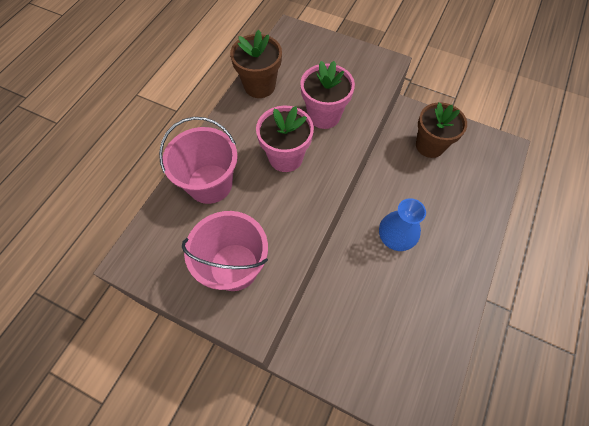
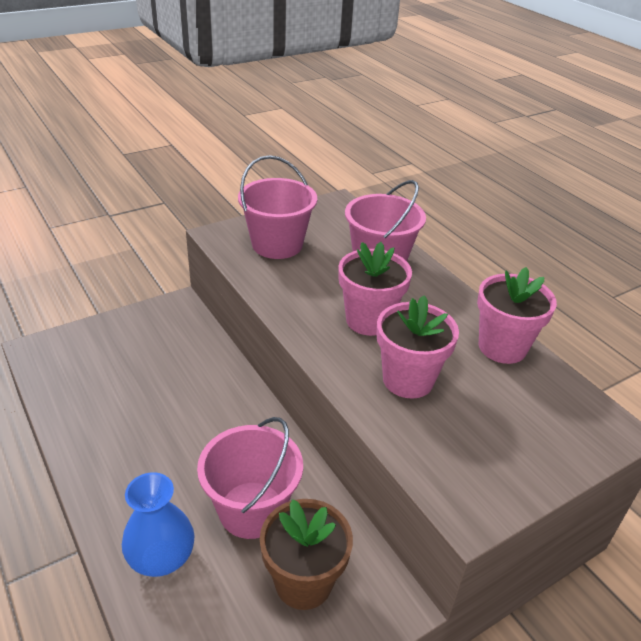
camera: 120 degrees right, 25 degrees down
(259, 86) = (502, 347): brown flower pot -> pink flower pot
(395, 237) = (207, 437): blue vase -> blue vase (161, 557)
(416, 186) = (251, 509): none -> pink bucket

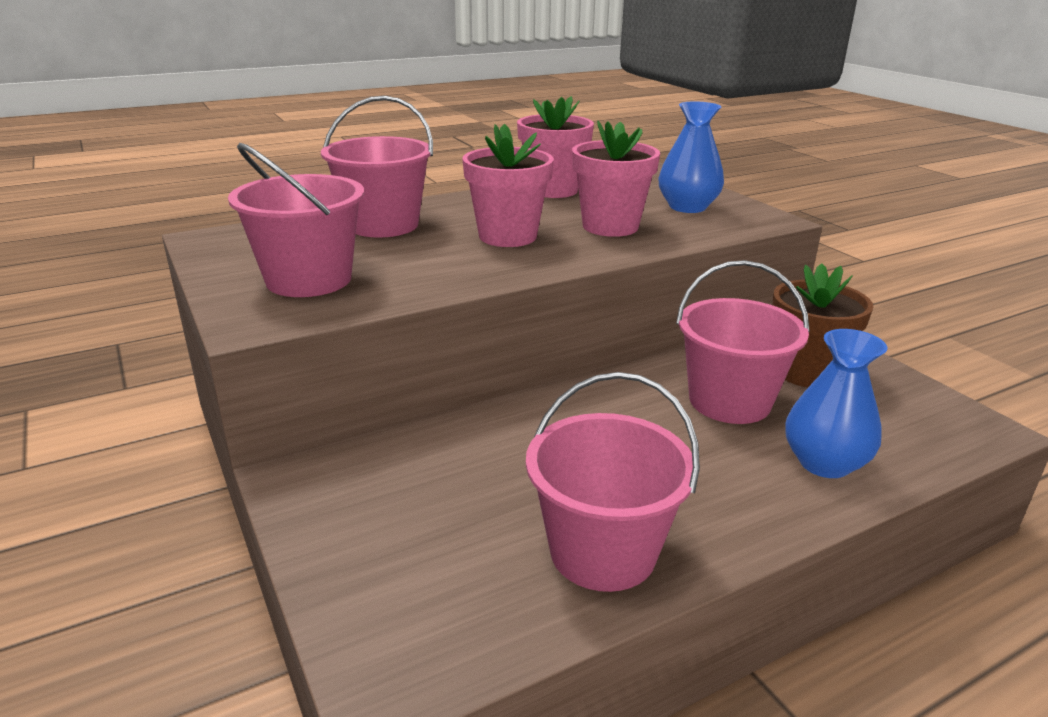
camera: 85 degrees left, 10 degrees down
(95, 421) = (602, 552): none -> pink bucket
(486, 443) = (687, 207): none -> blue vase

